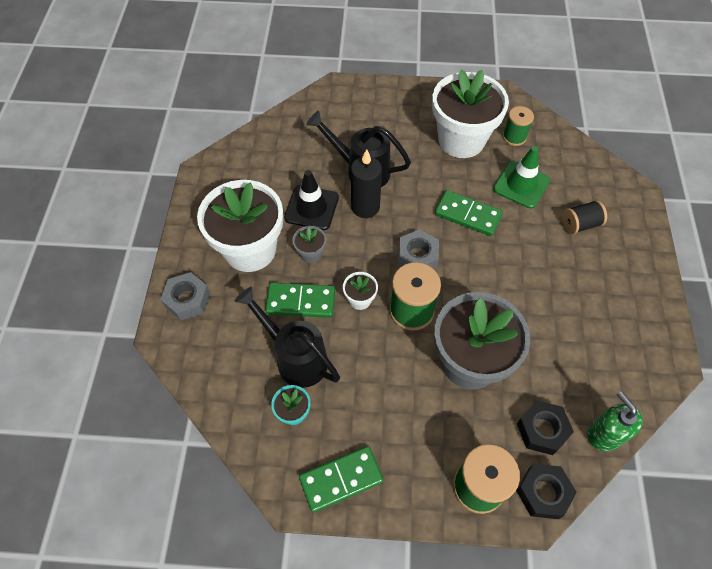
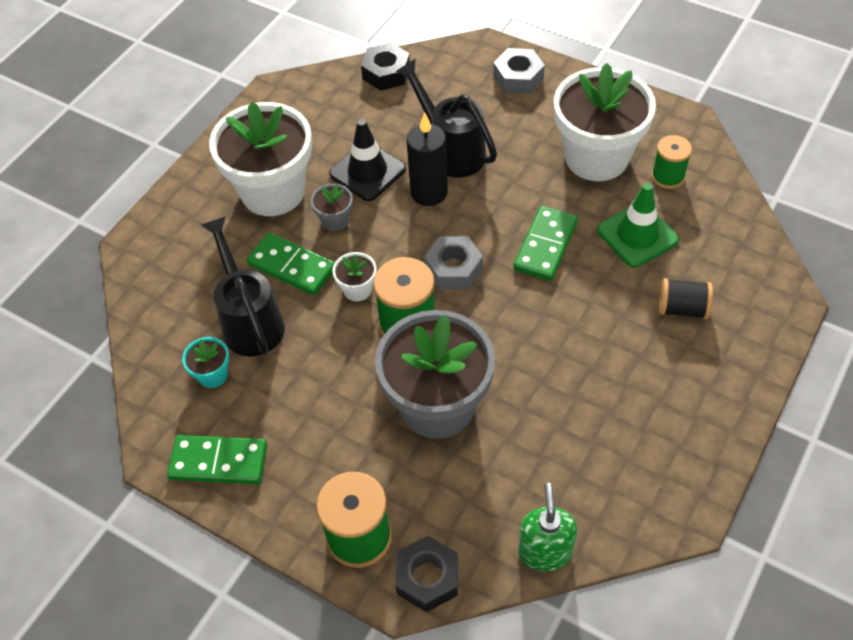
camera: 30 degrees right, 5 degrees down
(187, 300) = (177, 218): grey nut -> grey nut (518, 77)
(467, 215) = (545, 245): green domino -> green domino turned 60 degrees clockwise
(542, 430) = (472, 513): black nut -> black nut (386, 73)

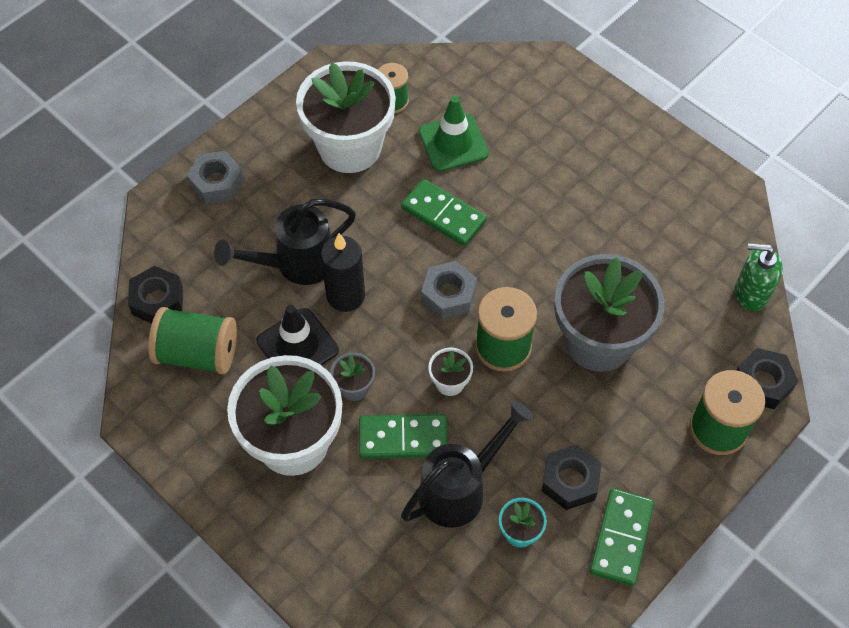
camera: 80 degrees left, 5 degrees up
(250, 320) = (461, 488): black watering can -> black watering can turned 150 degrees clockwise
(272, 407) = (570, 481): none -> black nut
(292, 266) = (403, 438): green domino -> green domino turned 45 degrees clockwise
(343, 110) = (198, 353): none -> green spool
(682, 308) = (541, 135): black spool -> none

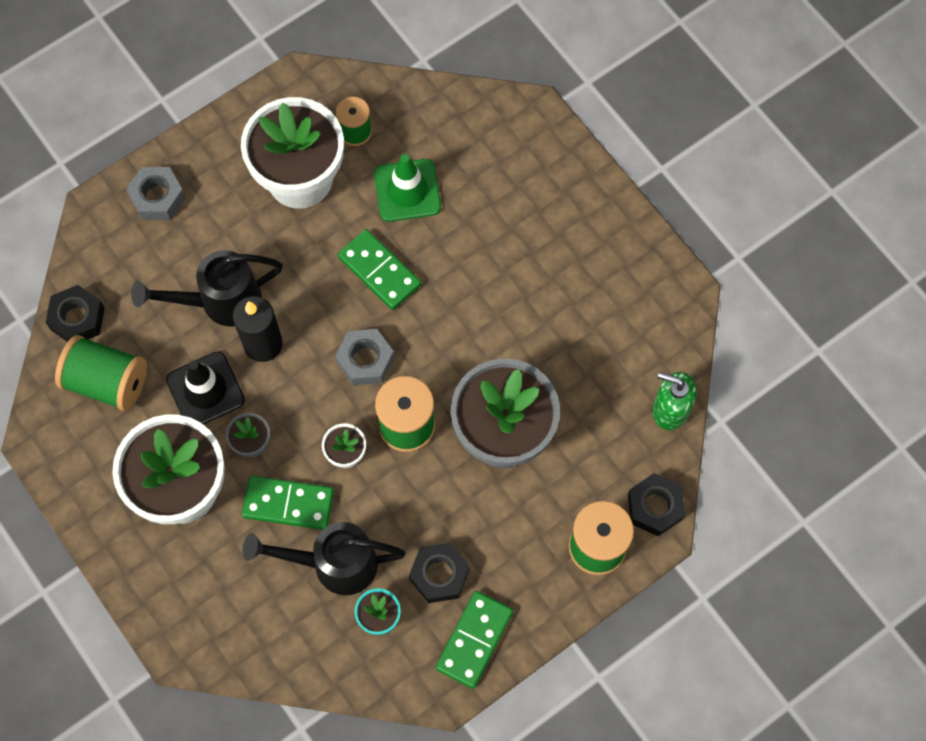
camera: 10 degrees right, 10 degrees up
(461, 488) = (333, 564): black watering can -> black watering can turned 150 degrees counterclockwise

